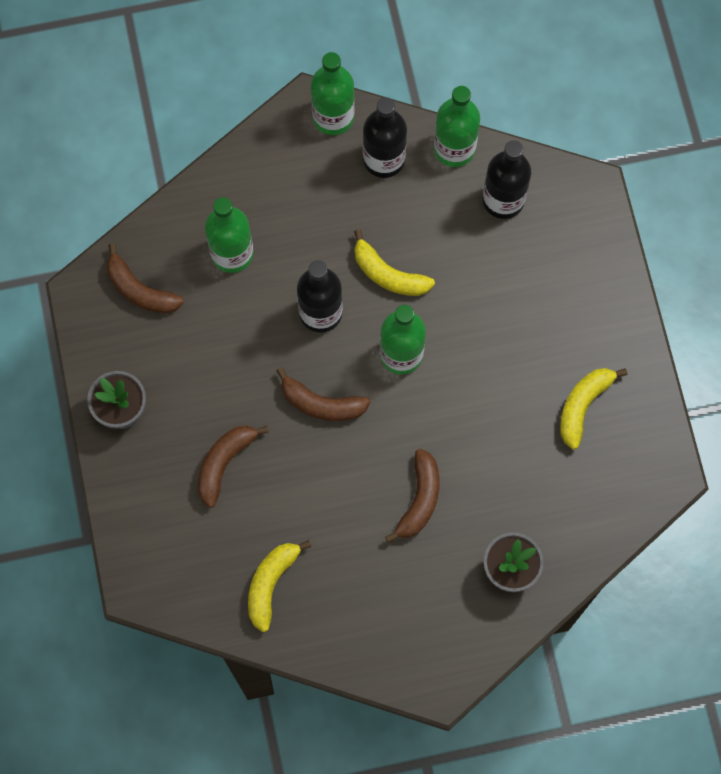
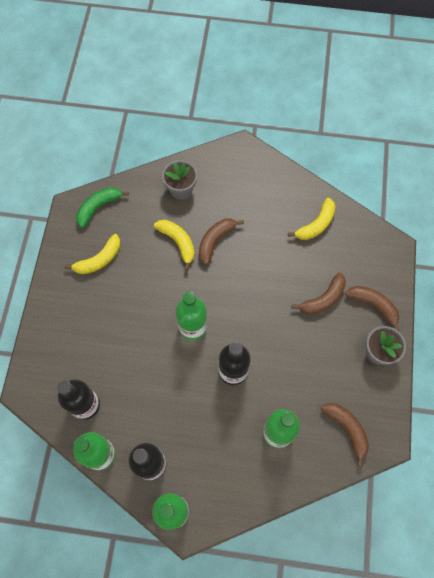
camera: 160 degrees left, 5 degrees down
(321, 403) = (253, 314): brown banana -> brown banana (373, 305)
(388, 274) = (180, 381): yellow banana -> yellow banana (178, 243)
(626, 490) = (98, 207): none -> green banana

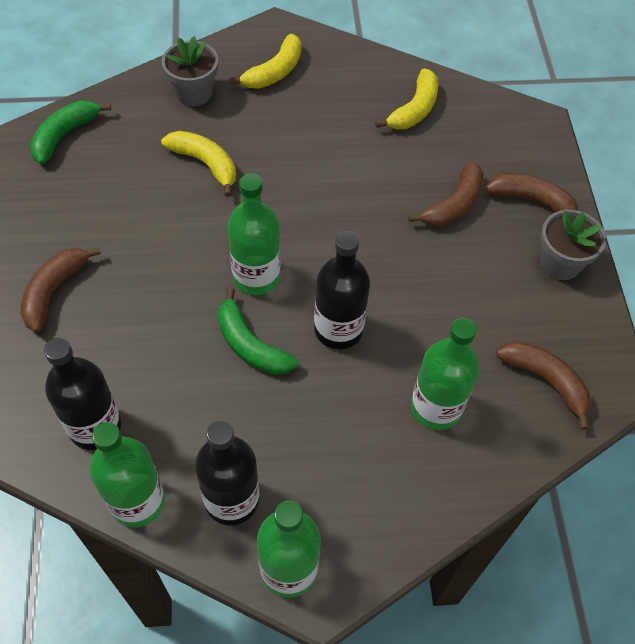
camera: 15 degrees left, 10 degrees down
(99, 260) = (79, 207): yellow banana -> yellow banana (274, 72)
(180, 371) = (250, 345): none -> green banana
(215, 241) = (265, 153): brown banana -> brown banana (54, 291)

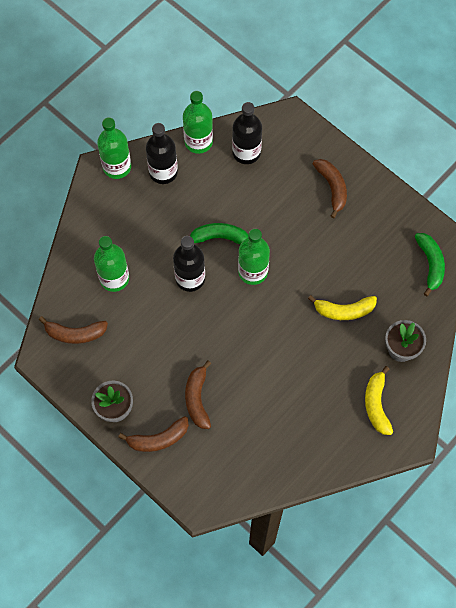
camera: 140 degrees right, 10 degrees up
(414, 109) = (275, 448): yellow banana -> none

